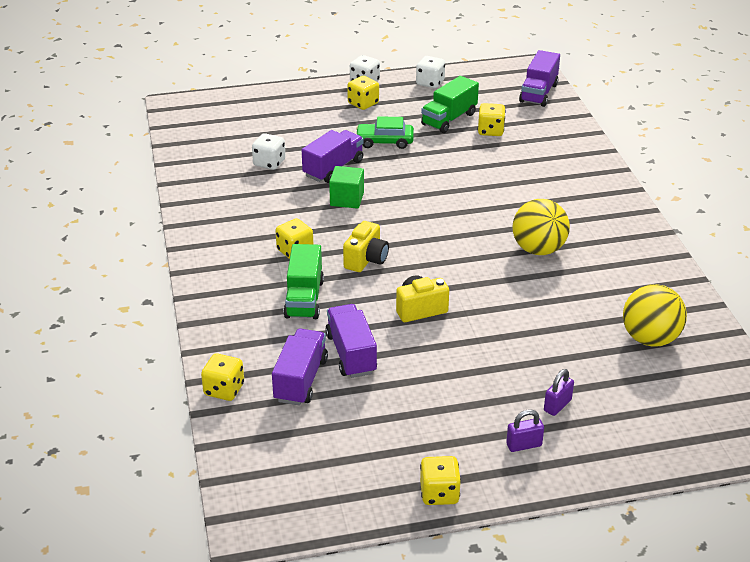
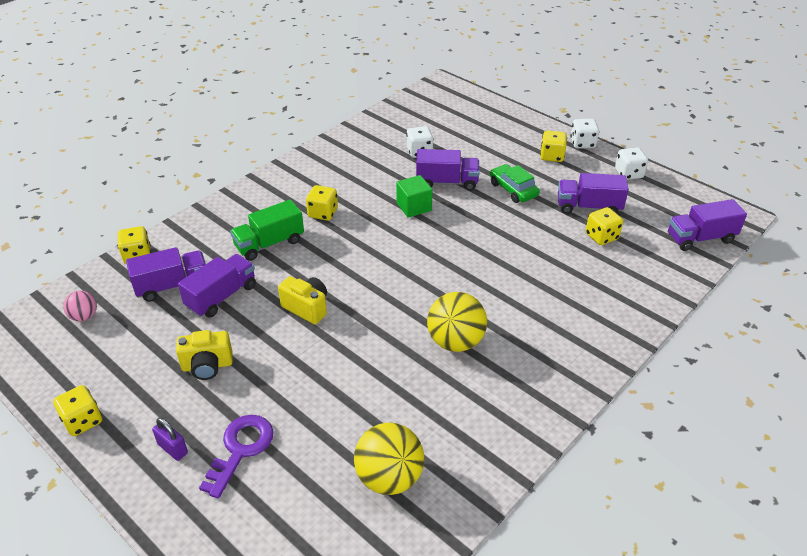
camera: 55 degrees right, 5 degrees up
(285, 454) = (84, 316): none -> pink ball
(366, 260) = (345, 251): yellow camera -> yellow camera (207, 366)
(449, 119) = (588, 207): green truck -> purple truck
(557, 405) = (241, 449): purple padlock -> purple key

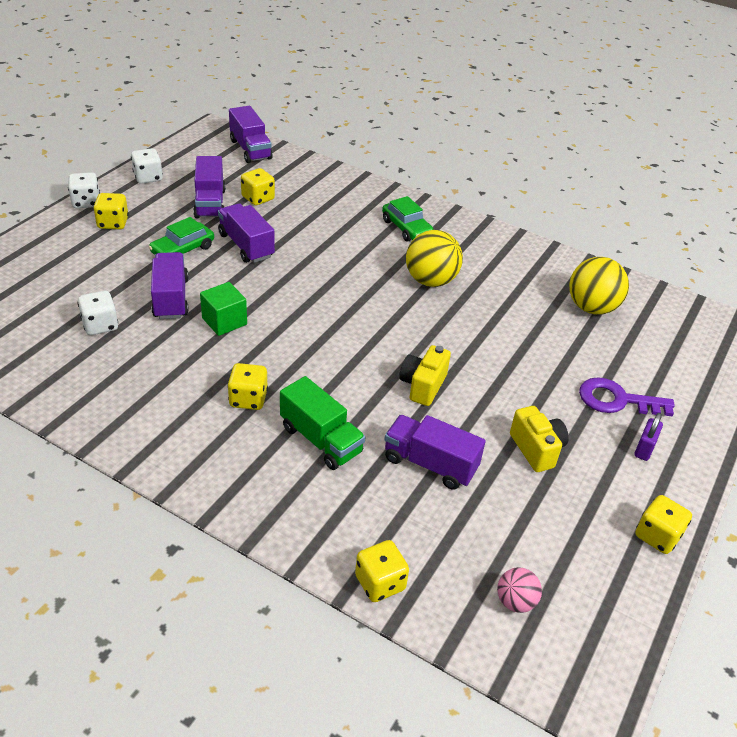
camera: 105 degrees left, 0 degrees up
(172, 286) = (427, 520): purple truck -> purple truck (246, 245)
(554, 339) = (406, 228): none -> green car

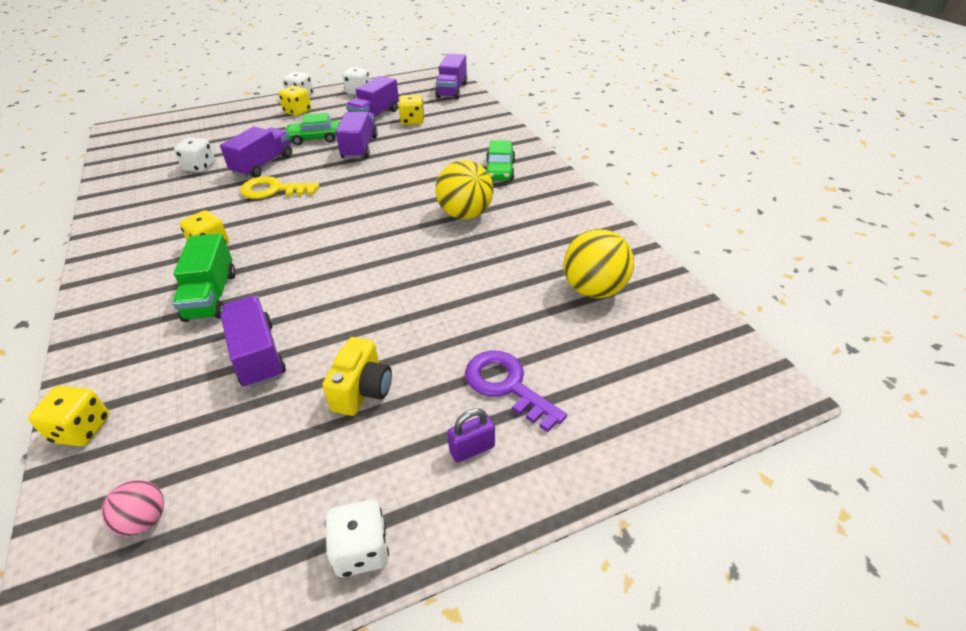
camera: 40 degrees right, 0 degrees up
(224, 321) = (273, 190): green cube -> yellow key
(422, 386) = (343, 291): yellow camera -> none
(657, 536) = (361, 550): yellow dice -> white dice

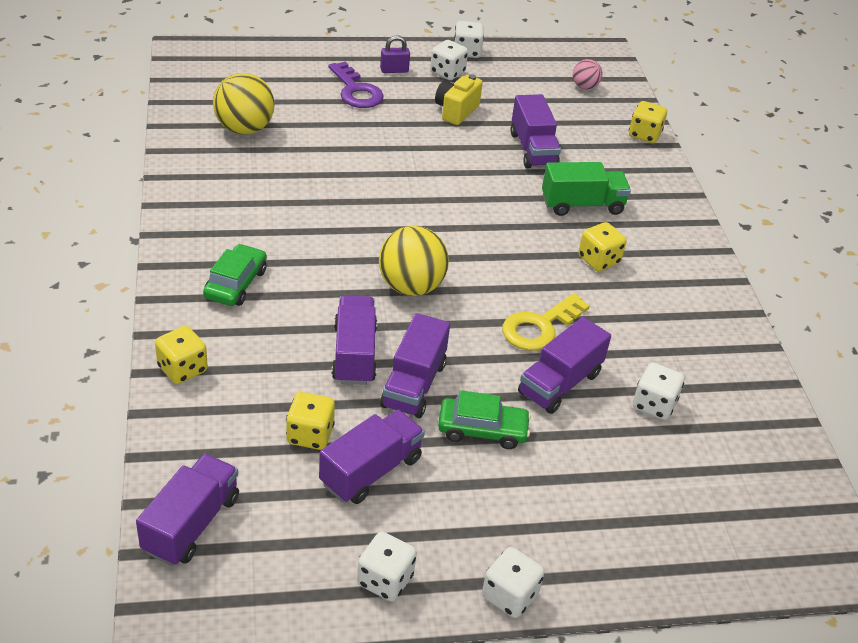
camera: 170 degrees left, 0 degrees up
(211, 296) = (582, 205): green truck -> green truck turned 75 degrees clockwise
(273, 190) = (539, 327): yellow key -> yellow key turned 120 degrees clockwise
(297, 112) = (514, 530): yellow dice -> yellow dice (182, 369)
(388, 473) = (447, 73): none -> white dice
(401, 153) = (354, 354): none -> purple truck
(465, 214) = (315, 230): yellow ball -> yellow ball (411, 287)

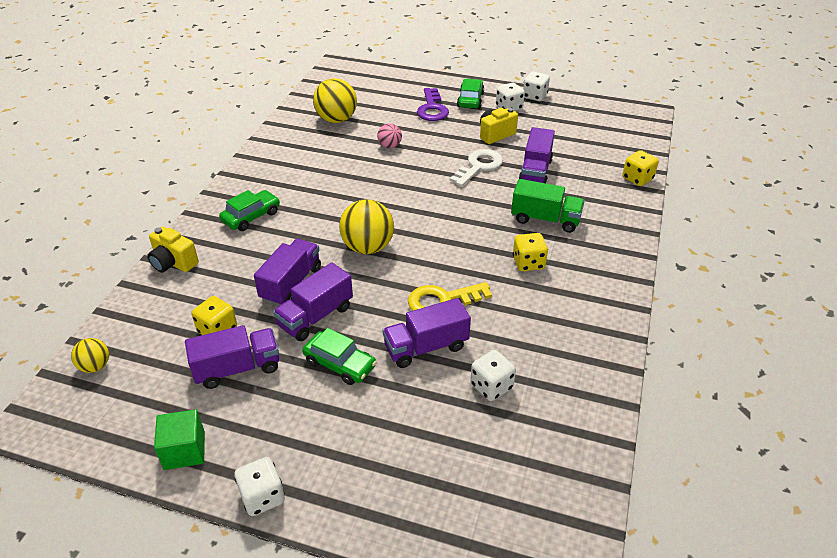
camera: 30 degrees right, 0 degrees up
(182, 369) = (173, 263): yellow dice -> yellow camera
(191, 524) = (95, 366): purple truck -> yellow ball
(385, 580) = (184, 450): white dice -> green cube
(394, 70) = (470, 100): purple padlock -> green car
(465, 156) = (479, 166): none -> white key
(584, 87) = (612, 135): pink ball -> pink ball (389, 146)

